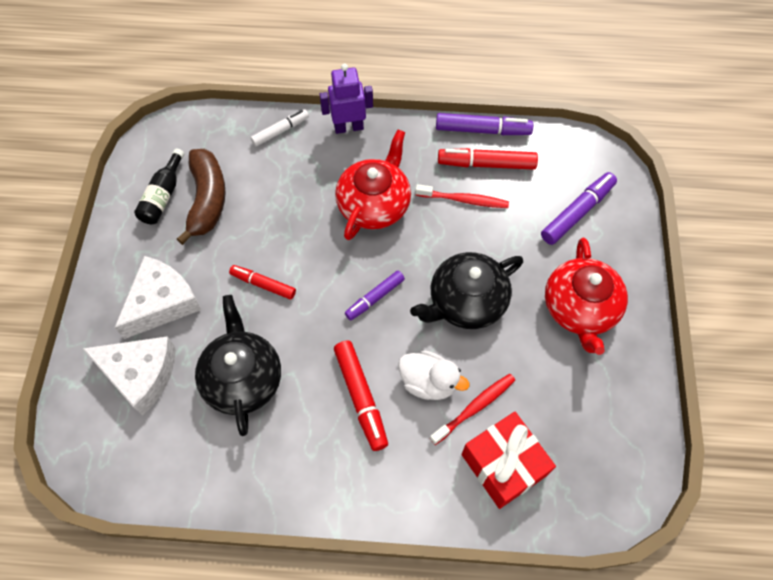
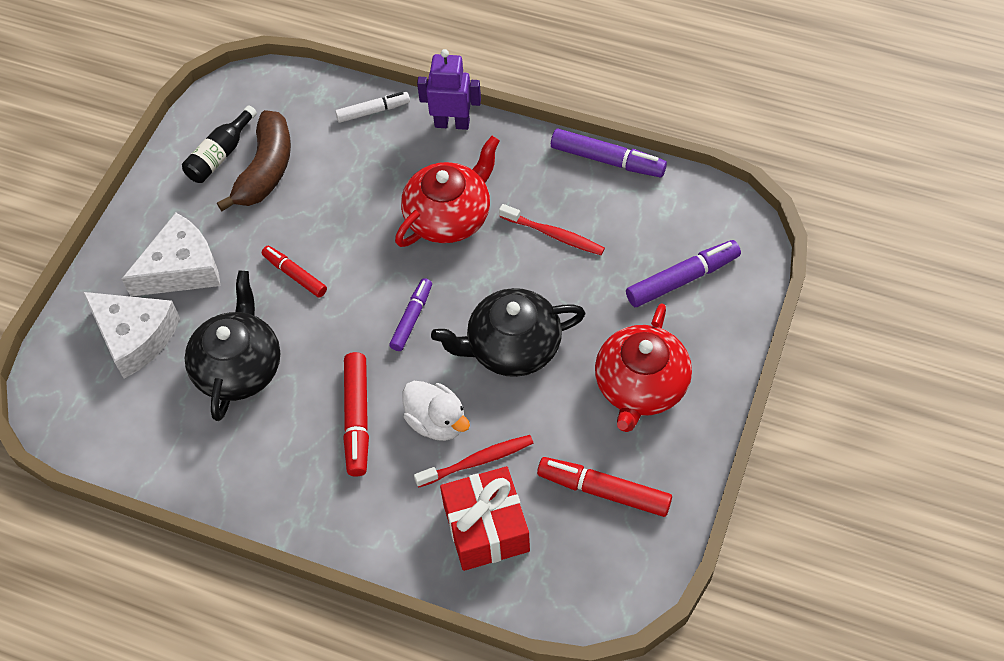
camera: 20 degrees right, 5 degrees down
(375, 298) = (411, 318): purple marker -> purple marker turned 135 degrees clockwise
(486, 164) = (596, 200): red marker -> red marker (604, 491)

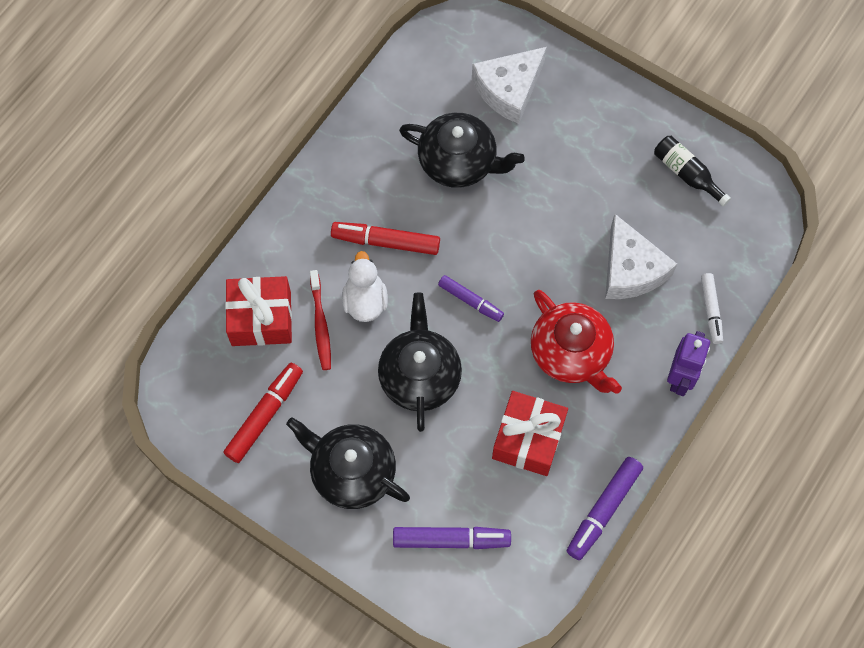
camera: 100 degrees right, 10 degrees up
(181, 268) = (568, 130): white cheese -> white cheese (631, 269)
(265, 170) = (660, 208): brown banana -> none
(295, 275) = (539, 216): red marker -> none
(437, 422) = (365, 301): white duck -> white duck turned 120 degrees clockwise
(554, 235) = (528, 439): red toothbrush -> red gift
(641, 386) = (352, 471): red teapot -> black teapot
(682, 279) = (450, 540): purple marker -> purple marker turned 75 degrees counterclockwise

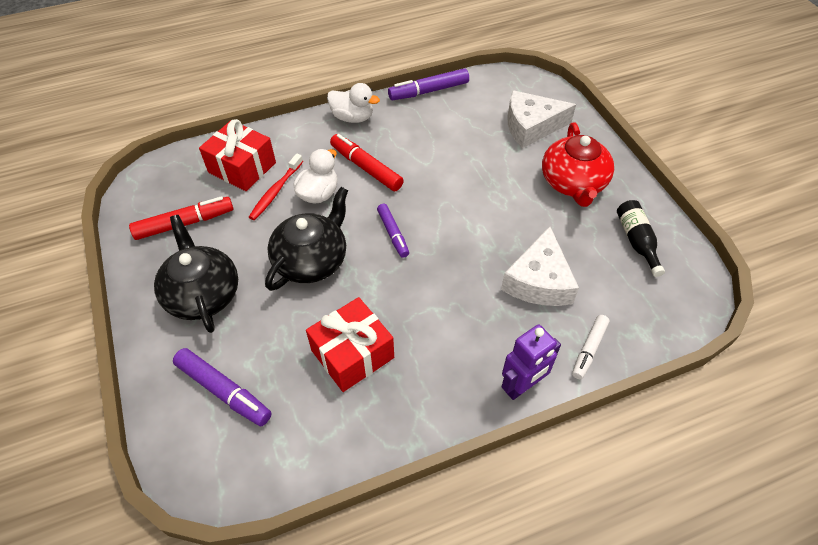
camera: 35 degrees right, 15 degrees down
(320, 186) = (353, 117): none -> white duck
(459, 161) = (459, 148): black teapot -> none
(571, 353) = (441, 312): red teapot -> red teapot (573, 183)
(604, 510) = (367, 453): purple marker -> purple marker (429, 91)

